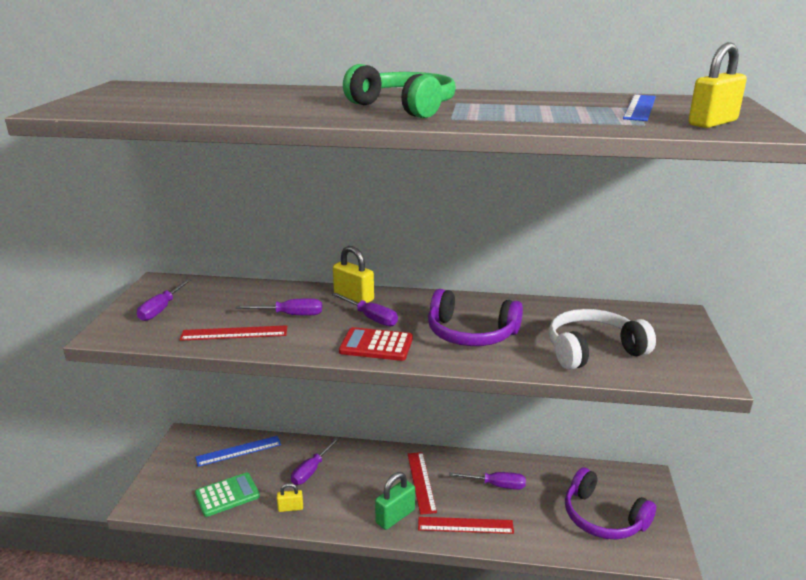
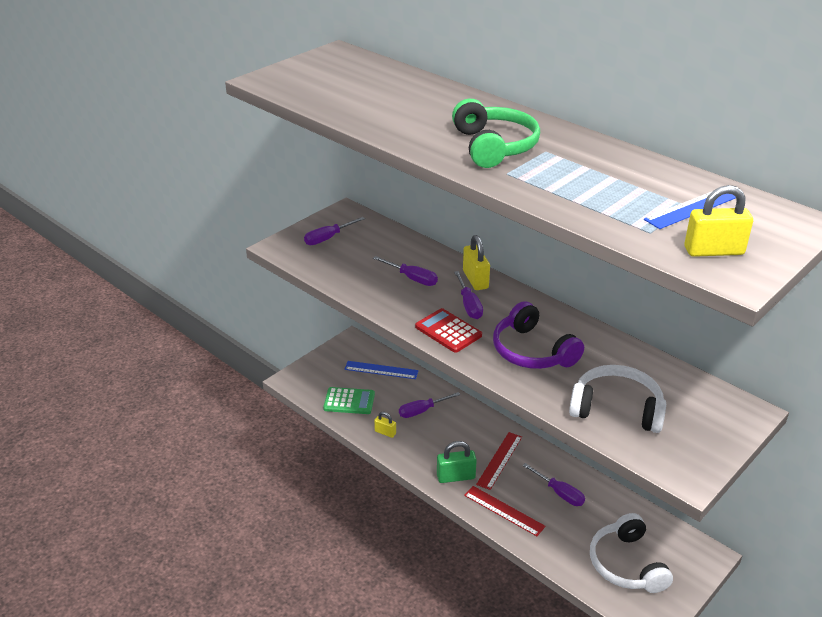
camera: 35 degrees right, 10 degrees up
(234, 333) = (359, 279): red ruler -> none
(602, 518) = (626, 564): purple headphones -> white headphones

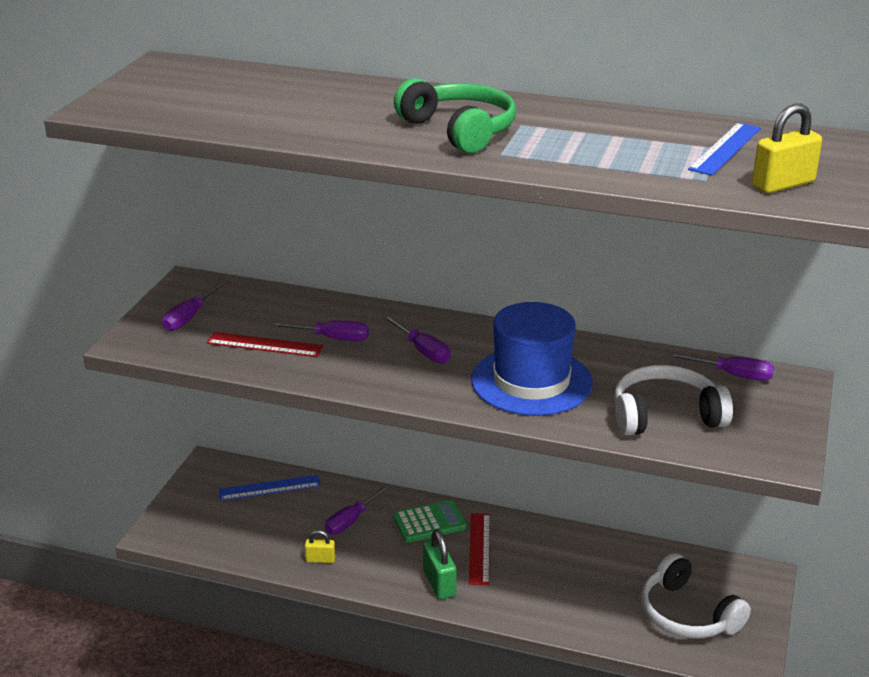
camera: 25 degrees left, 5 degrees down
(349, 401) = (250, 537): green calculator -> green calculator (429, 522)
(448, 331) = (419, 385): red calculator -> none
(456, 477) = (439, 583): green padlock -> green padlock turned 75 degrees counterclockwise
(475, 279) = (410, 321): yellow padlock -> none
(504, 511) = (518, 603): red ruler -> red ruler (264, 345)
(532, 351) = (531, 381): purple headphones -> blue hat
(559, 493) = (569, 563): purple screwdriver -> purple screwdriver (732, 375)

